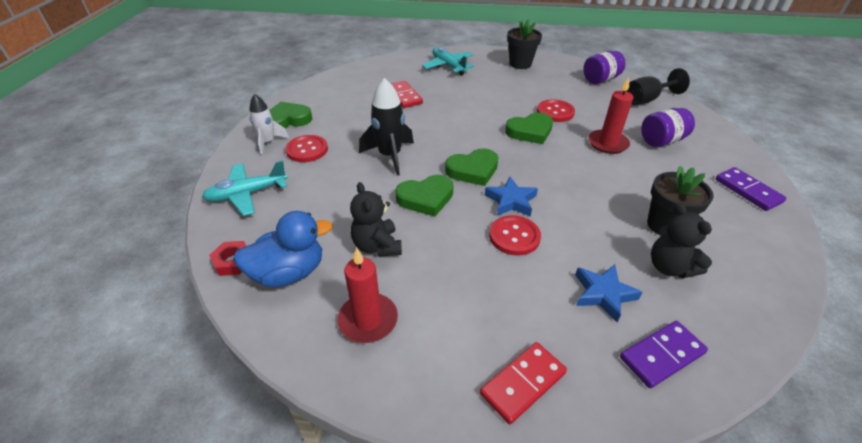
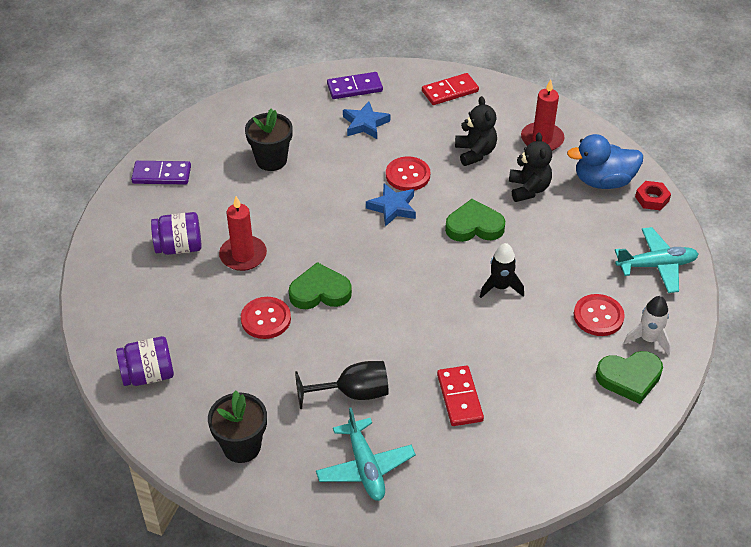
camera: 165 degrees left, 5 degrees up
(390, 156) = (500, 287): black rocket -> black rocket, size x0.66
(473, 170) = (414, 249): green heart -> none
(646, 100) = (126, 317): black goblet -> black goblet (353, 393)
(669, 267) = (300, 131): black teddy bear -> black teddy bear (475, 153)
(747, 191) = (161, 175): purple domino -> purple domino turned 75 degrees counterclockwise

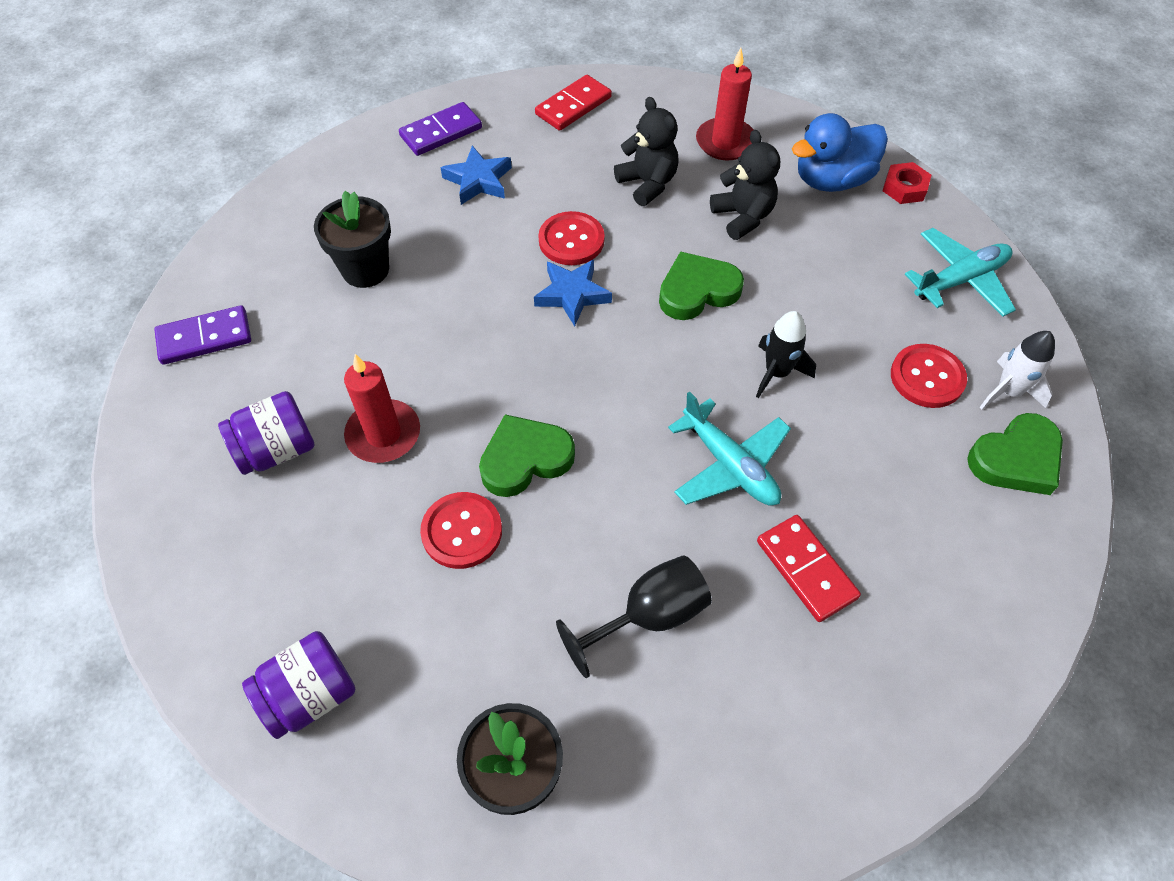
camera: 20 degrees left, 10 degrees up
(365, 467) = (724, 742): turquoise plane -> turquoise plane (729, 465)

